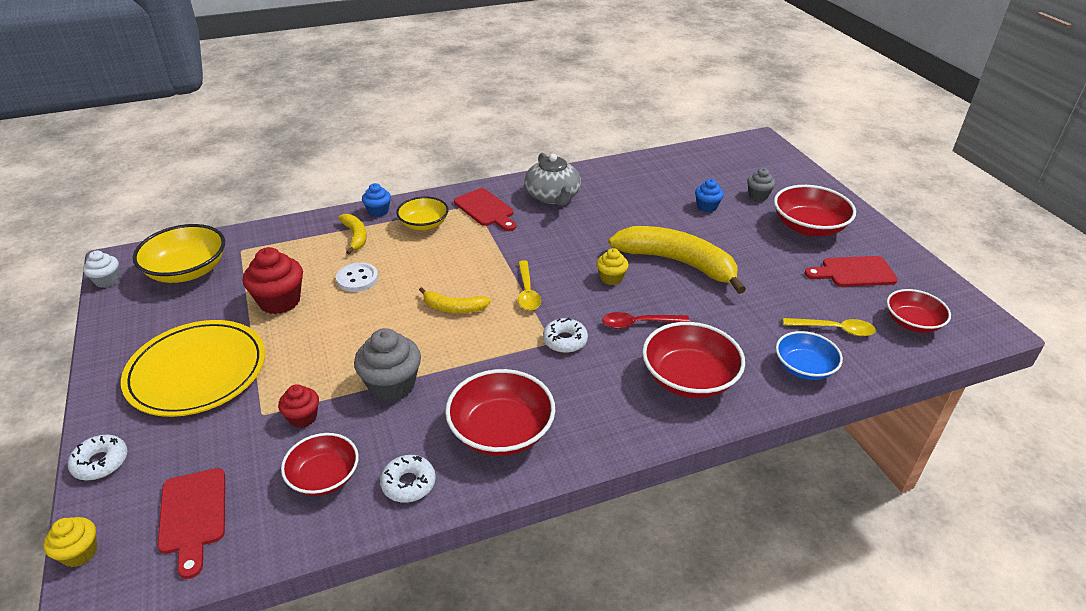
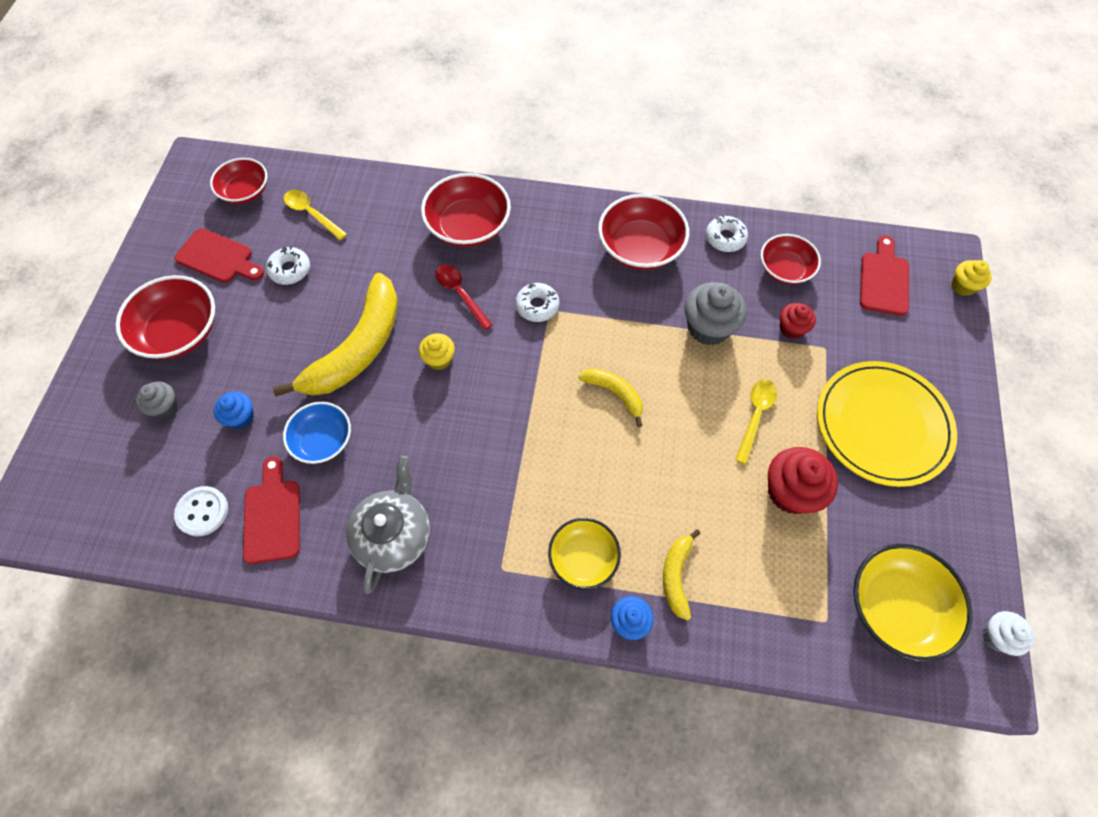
camera: 150 degrees left, 25 degrees up
(100, 462) = (960, 357): white donut -> white donut (290, 270)
(357, 279) = (697, 489): white button -> white button (202, 512)
(486, 209) = (492, 550): red cutting board -> red cutting board (272, 516)
(527, 292) = (532, 380): yellow spoon -> yellow spoon (755, 416)
(638, 323) = (460, 294): red spoon -> red spoon turned 150 degrees counterclockwise
(677, 262) = (358, 348): yellow banana -> yellow banana turned 120 degrees counterclockwise
(804, 367) = (375, 195): blue bowl -> blue bowl (323, 440)

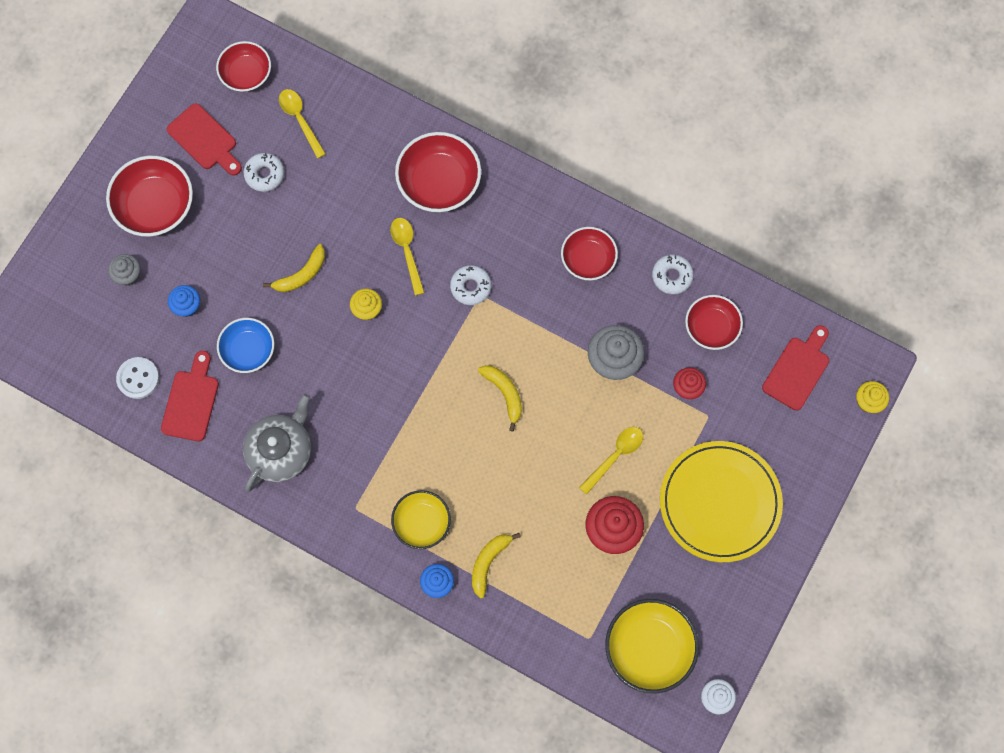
camera: 20 degrees right, 10 degrees up
(358, 348) = (301, 275): yellow banana -> yellow banana, size x0.48
(460, 294) = (407, 251): red spoon -> yellow spoon
(640, 248) = (588, 259): red bowl -> red bowl, size x0.65

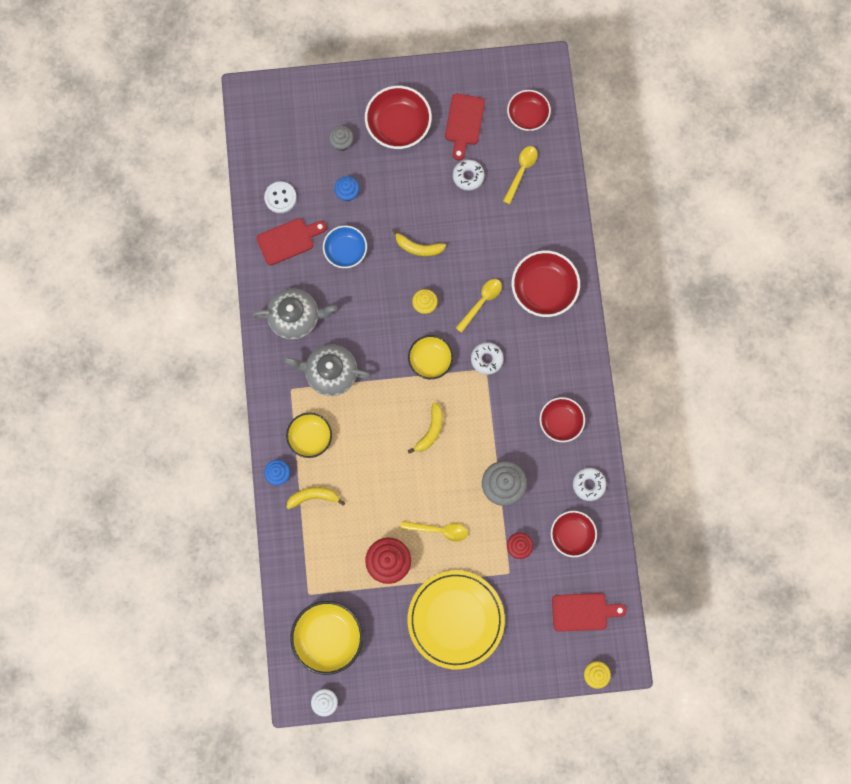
camera: 55 degrees right, 5 degrees up
(368, 454) = (330, 373): none -> grey teapot
(429, 343) = (430, 360): none -> yellow bowl

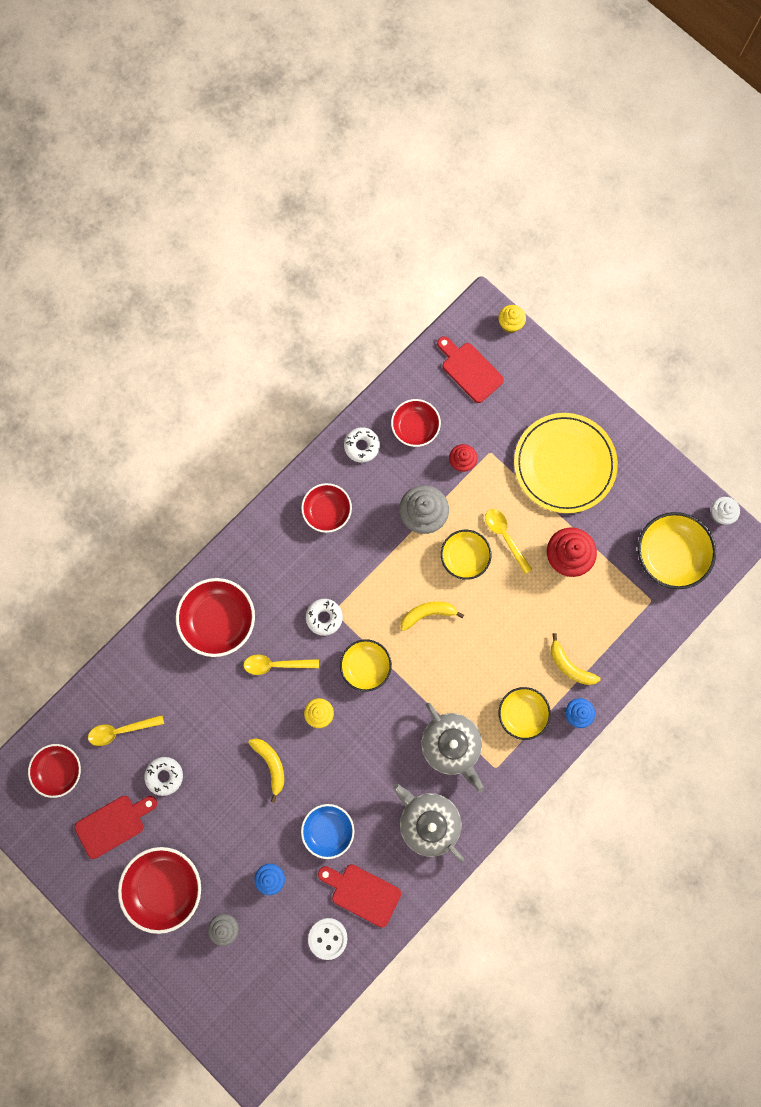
camera: 130 degrees left, 0 degrees up
(448, 489) = (464, 557): none -> yellow bowl

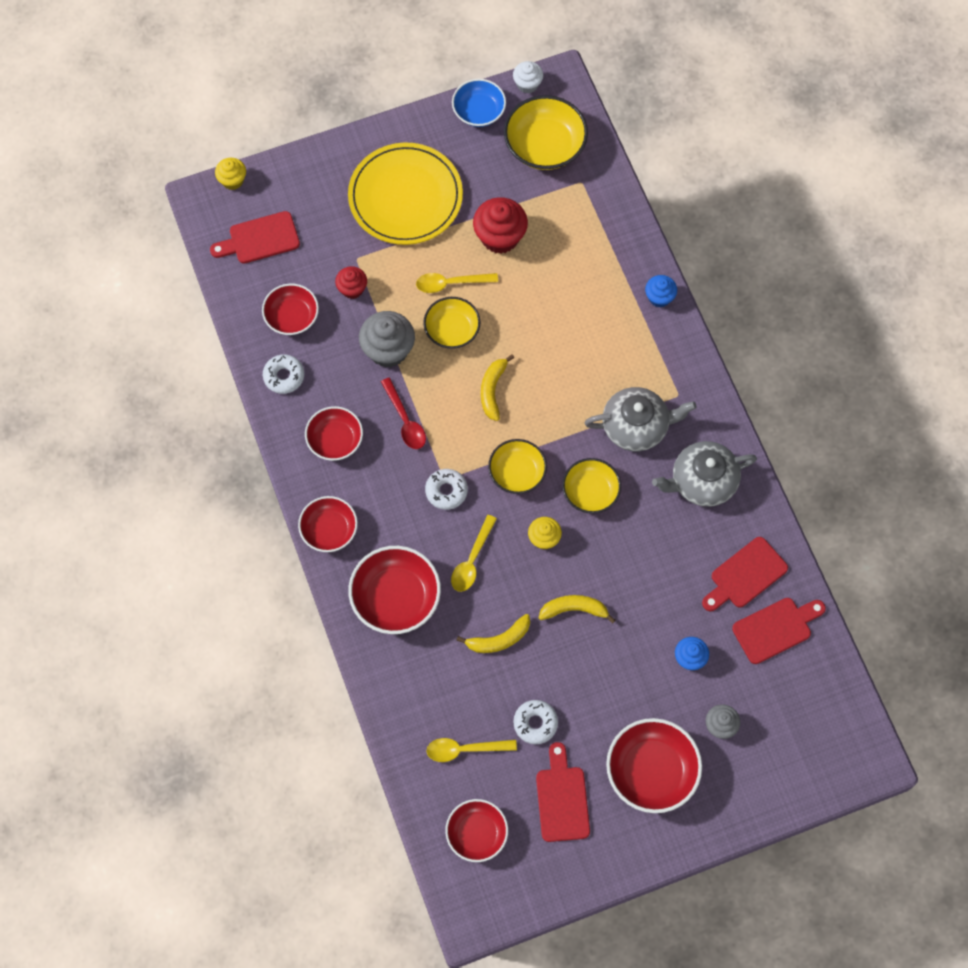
camera: 65 degrees left, 10 degrees down
(121, 730) = (465, 749): yellow spoon -> yellow spoon turned 75 degrees clockwise
(251, 542) = (329, 530): none -> red bowl
(327, 938) = (775, 628): white button -> red cutting board
(328, 829) = (667, 581): blue bowl -> blue bowl (479, 111)
(369, 557) = (405, 420): none -> red spoon
(522, 713) = (636, 347): yellow bowl -> yellow bowl (590, 492)
(569, 666) = (609, 283): yellow banana -> yellow banana (499, 639)

